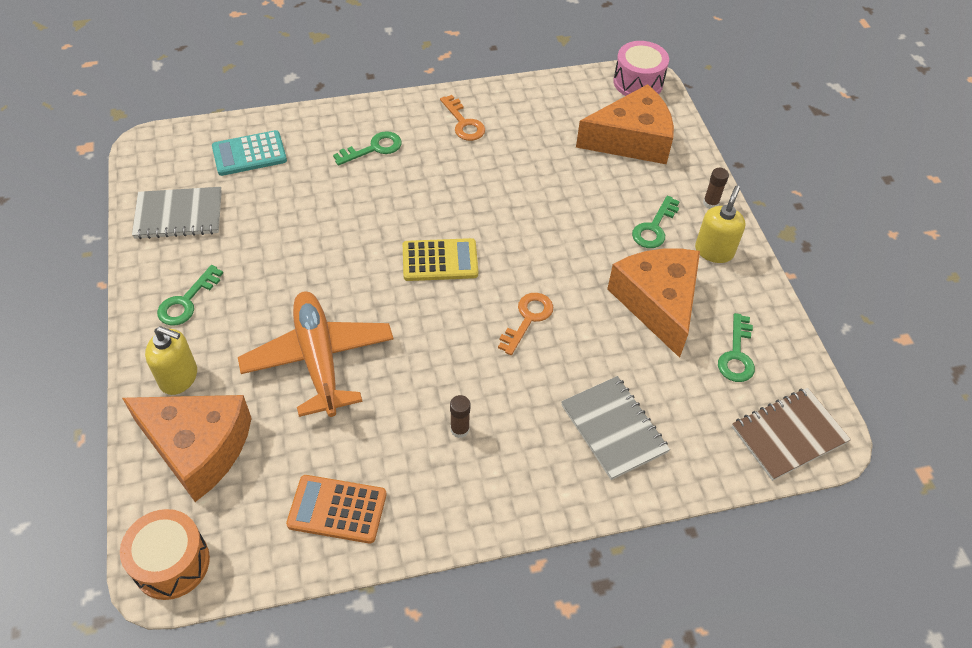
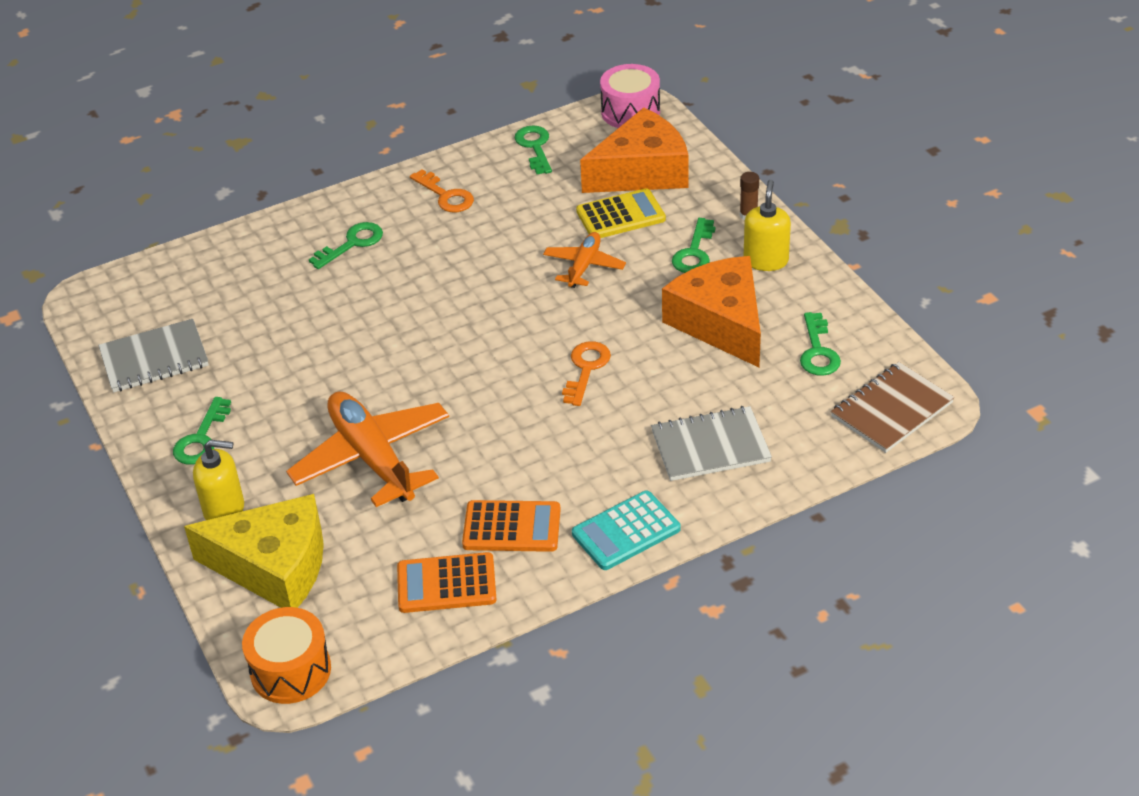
camera: 10 degrees left, 10 degrees down
(198, 447) = (274, 566): orange cheese -> yellow cheese
(249, 154) = (210, 280): turquoise calculator -> turquoise calculator (626, 531)
(413, 465) = (512, 527): none -> orange calculator
(440, 260) = (470, 336): yellow calculator -> yellow calculator (620, 215)
(460, 429) = (549, 485): brown glue stick -> none
(550, 96) = (535, 147): none -> green key
(556, 217) = (584, 266): none -> orange plane
(613, 429) = (710, 446): grey notebook -> grey notebook turned 60 degrees counterclockwise

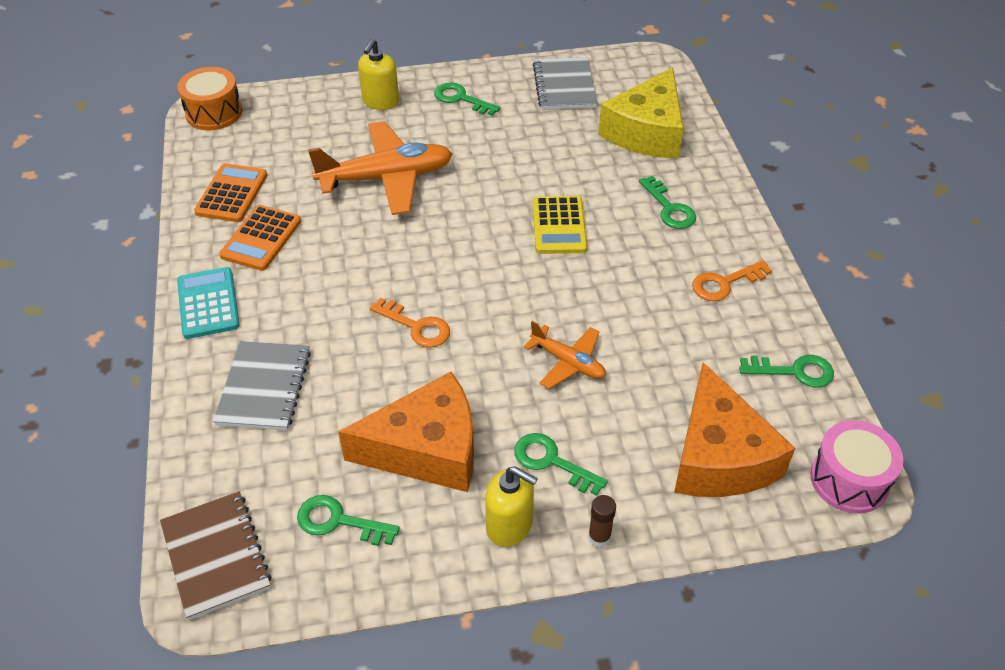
camera: 105 degrees right, 5 degrees up
(274, 566) = (310, 117): yellow cheese -> yellow cheese (646, 132)
(620, 215) = (642, 414): yellow calculator -> yellow calculator (559, 226)

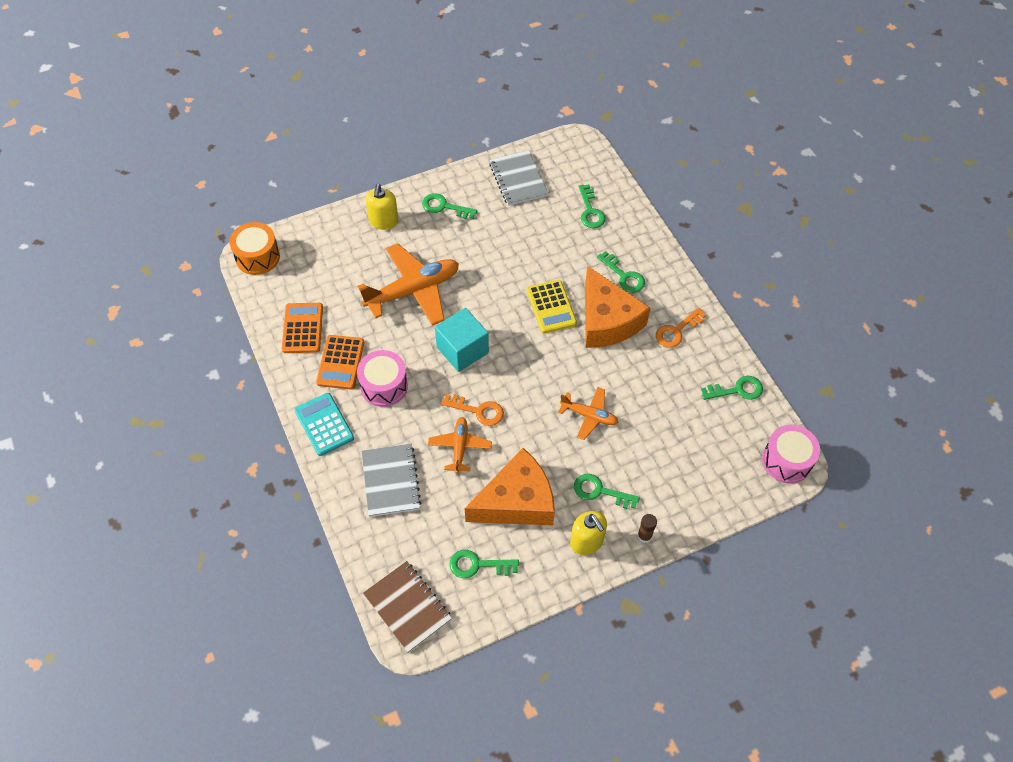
camera: 15 degrees left, 10 degrees up
(304, 274) = (384, 386): none -> pink drum
(374, 365) = (460, 447): none -> orange plane
(423, 253) = (462, 350): none -> turquoise cube
(509, 525) = (587, 542): yellow soap dispenser -> yellow soap dispenser turned 45 degrees clockwise
(646, 132) = (590, 211): yellow cheese -> green key
(719, 456) = (704, 463): orange cheese -> orange cheese (607, 320)

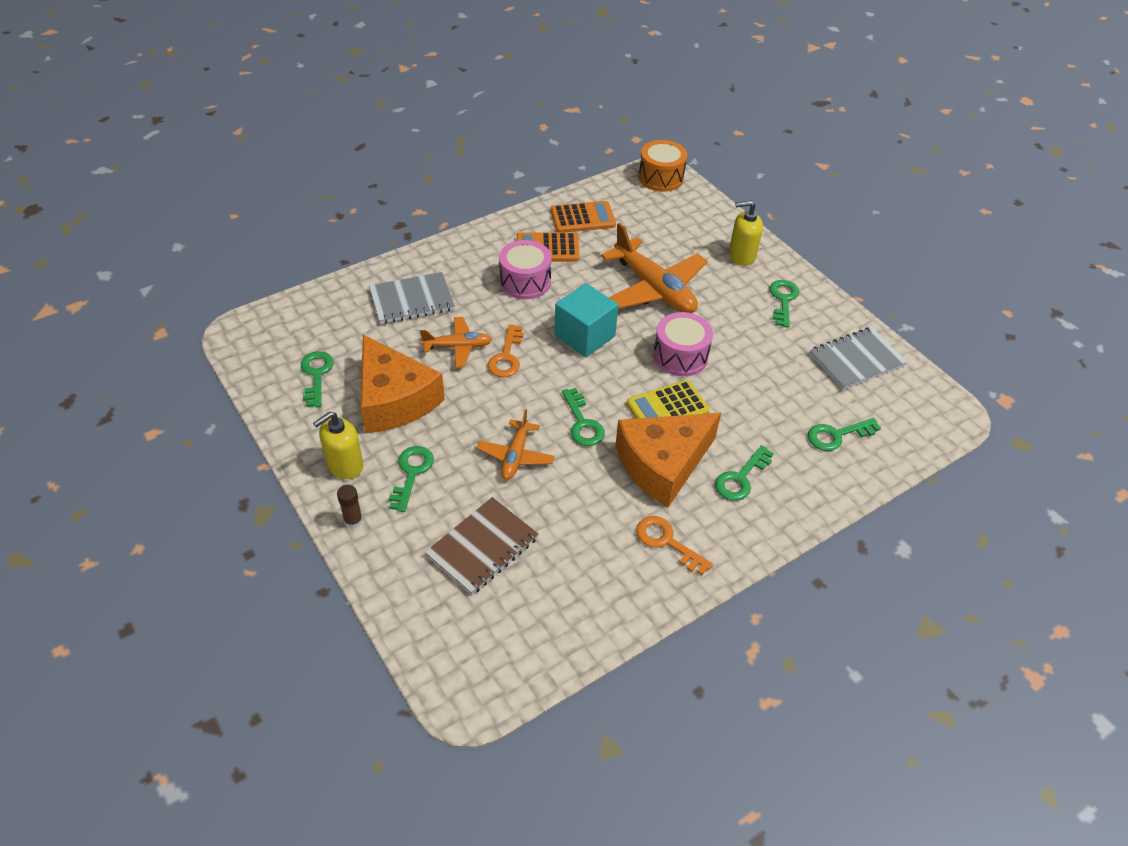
camera: 80 degrees right, 10 degrees down
(324, 424) = (472, 247): turquoise calculator -> none
(407, 607) = (271, 328): brown notebook -> brown notebook (482, 547)
(737, 390) = (584, 619): green key -> green key (582, 423)
(786, 461) = (475, 686): pink drum -> pink drum (680, 356)

